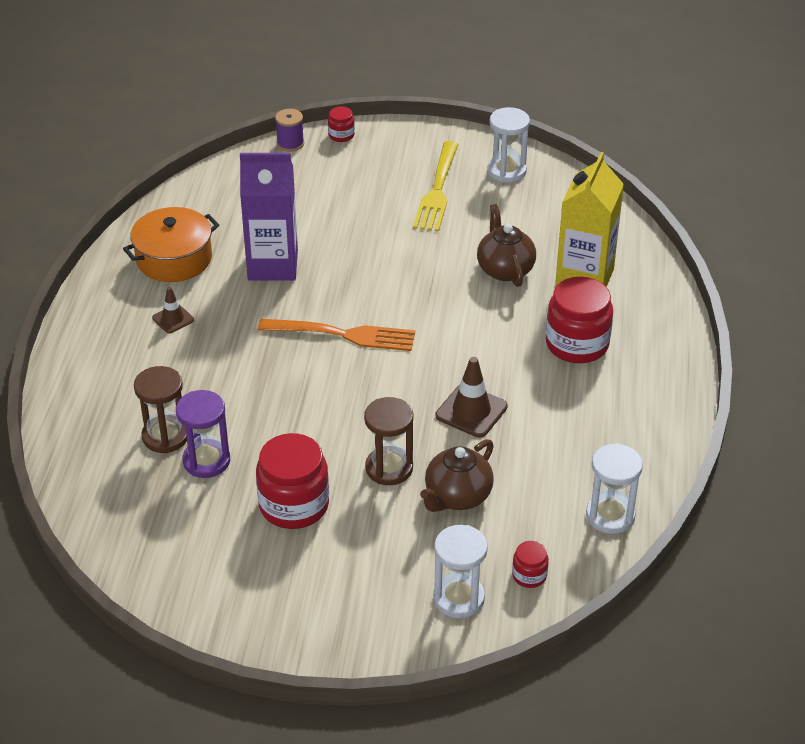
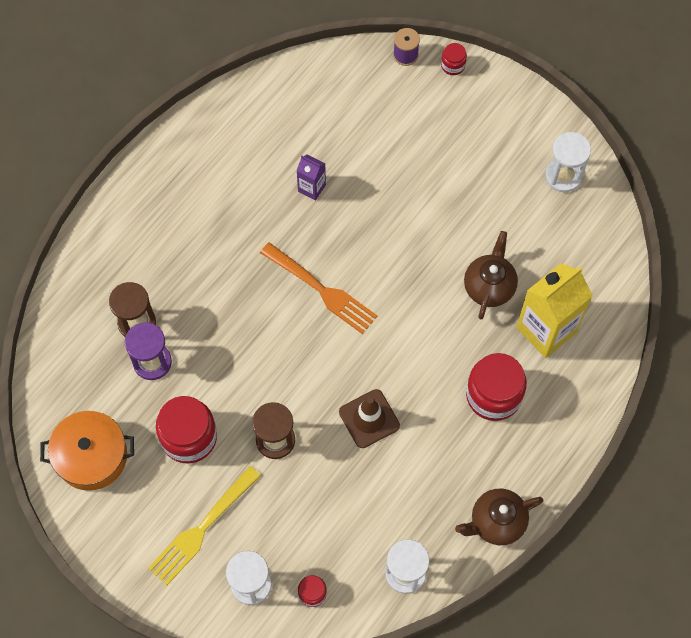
camera: 30 degrees right, 25 degrees up
(173, 319) = (206, 207): brown traffic cone -> none
(174, 259) = (241, 142): orange pot -> orange pot (91, 456)
(273, 265) = (311, 188): purple carton -> purple carton, size x0.49
(437, 190) = (491, 170): yellow fork -> yellow fork (202, 528)
(457, 496) = (307, 494): brown teapot -> brown teapot (496, 522)

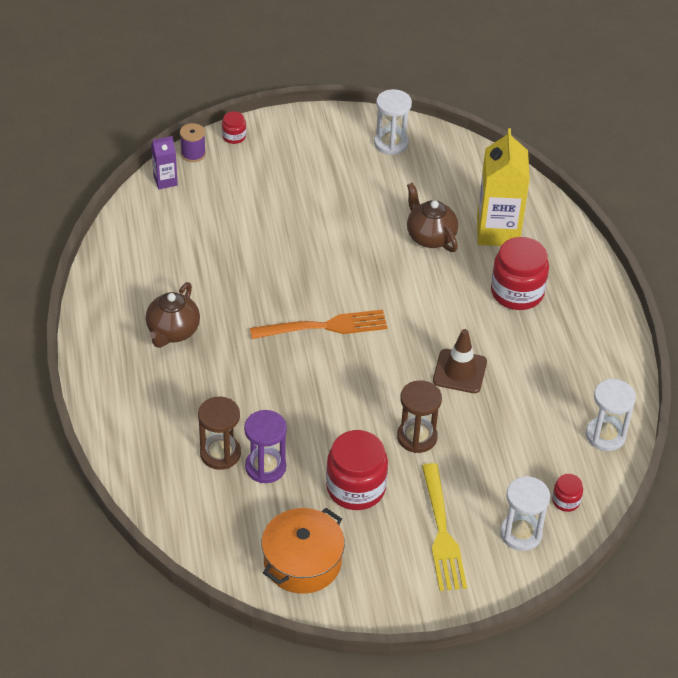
camera: 50 degrees left, 20 degrees down
(311, 188) = (234, 275): purple carton -> purple carton (165, 181)
(496, 522) = (617, 358): brown teapot -> brown teapot (172, 332)

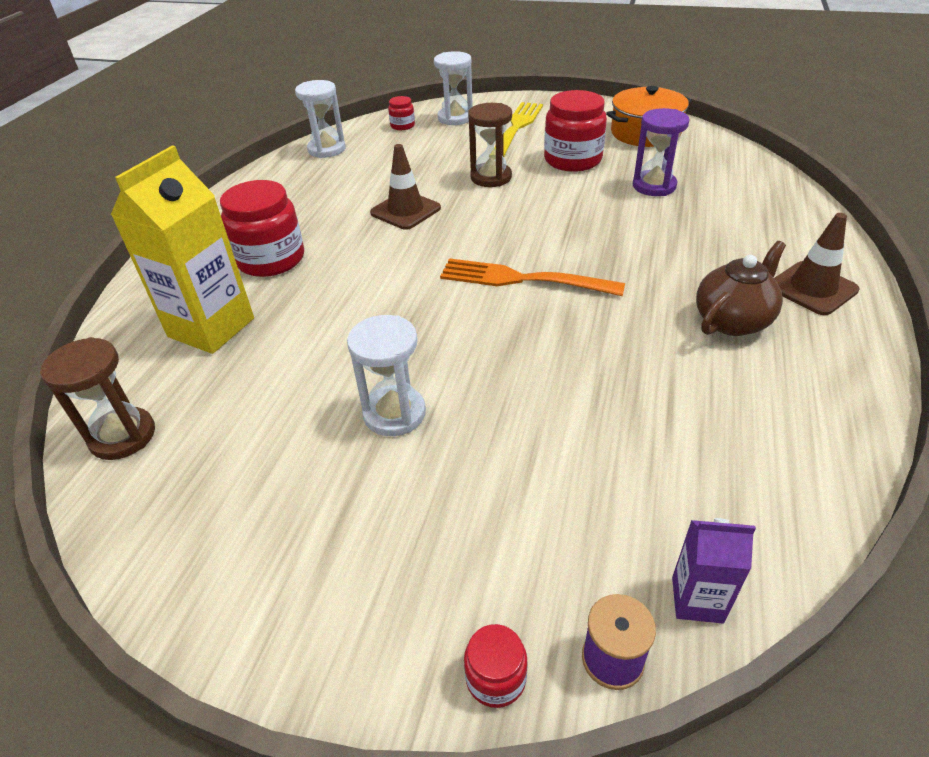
camera: 150 degrees left, 5 degrees down
(122, 376) = (812, 288): none -> brown traffic cone
(220, 453) = (699, 203): brown hourglass -> brown hourglass (123, 436)
(391, 143) = (200, 528): white hourglass -> white hourglass (394, 413)
(430, 237) = (301, 345): brown teapot -> none

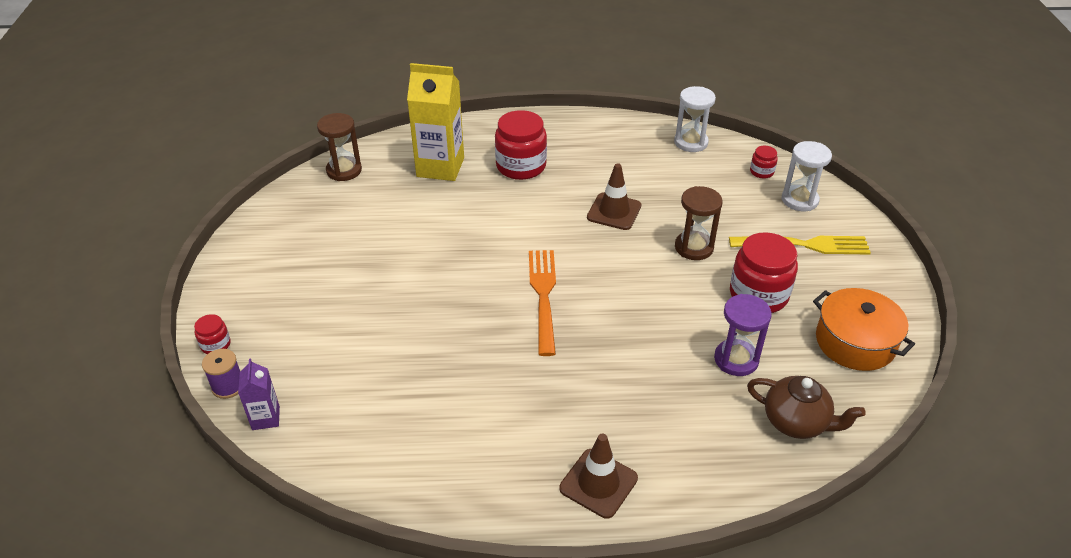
camera: 70 degrees right, 0 degrees up
(394, 413) = (383, 266): white hourglass -> none
(732, 320) = (531, 427): brown teapot -> brown teapot (796, 422)

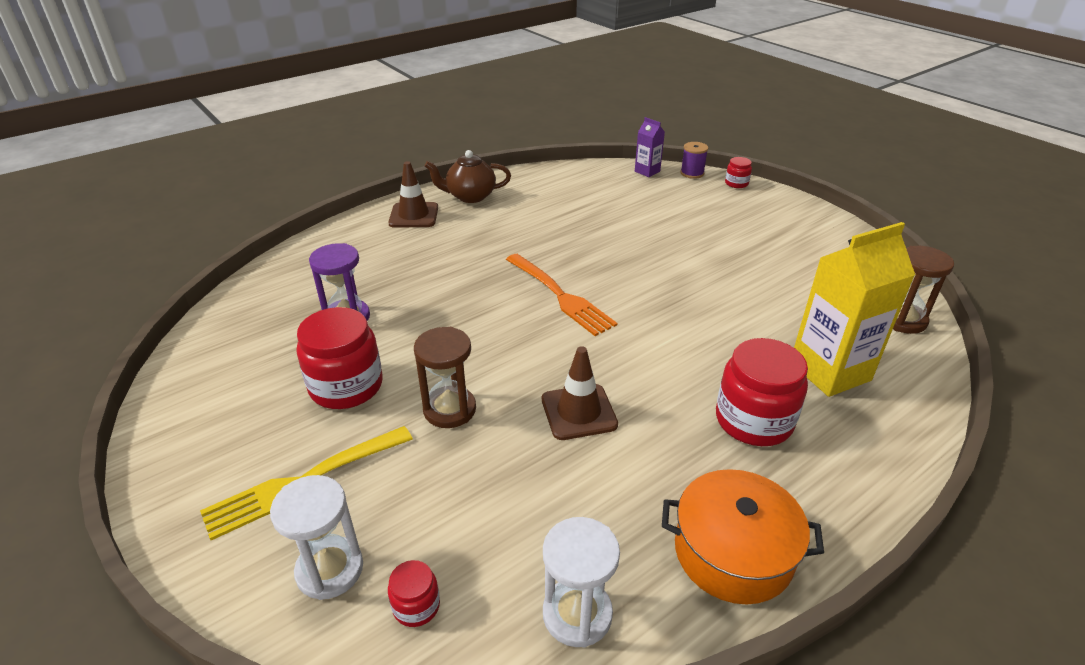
camera: 145 degrees right, 5 degrees down
(796, 422) = (276, 294): brown teapot -> brown teapot (470, 196)
(855, 342) = (222, 381): orange pot -> orange pot (733, 552)

